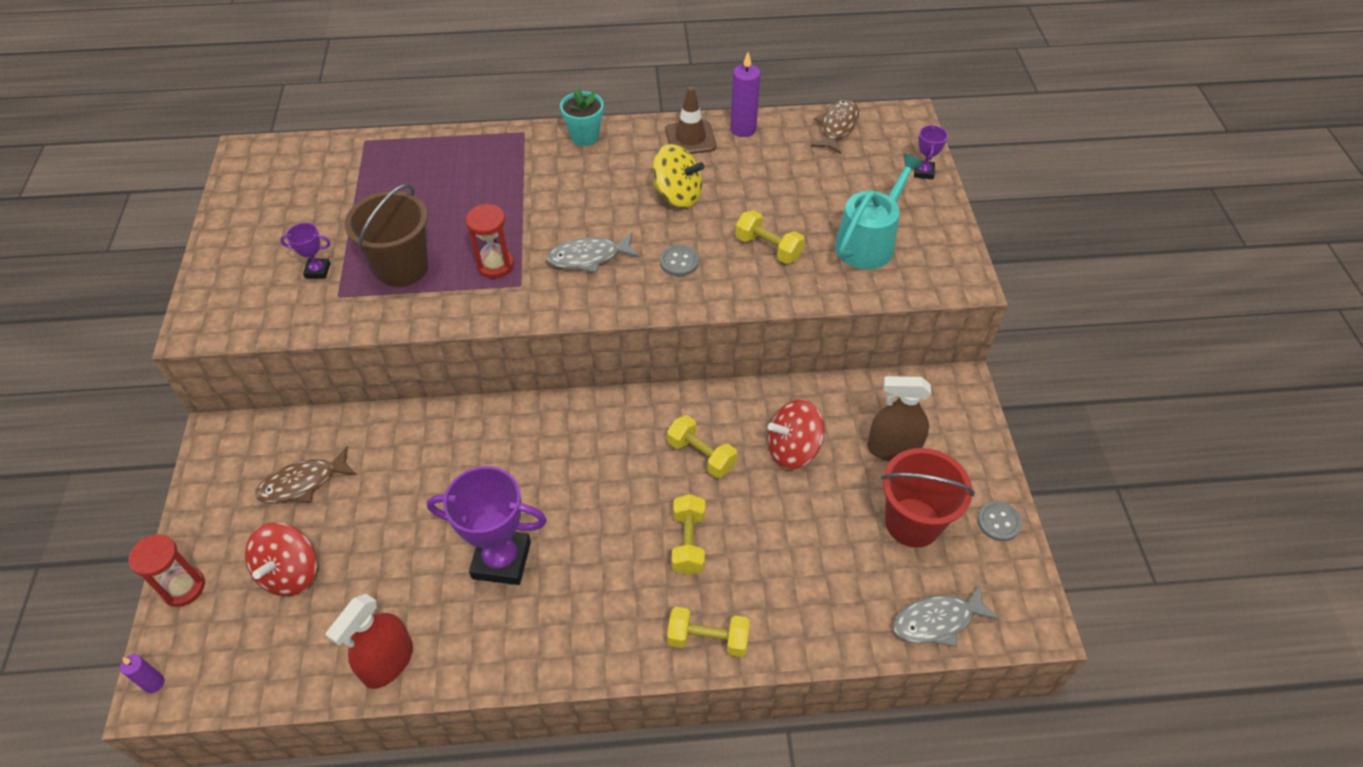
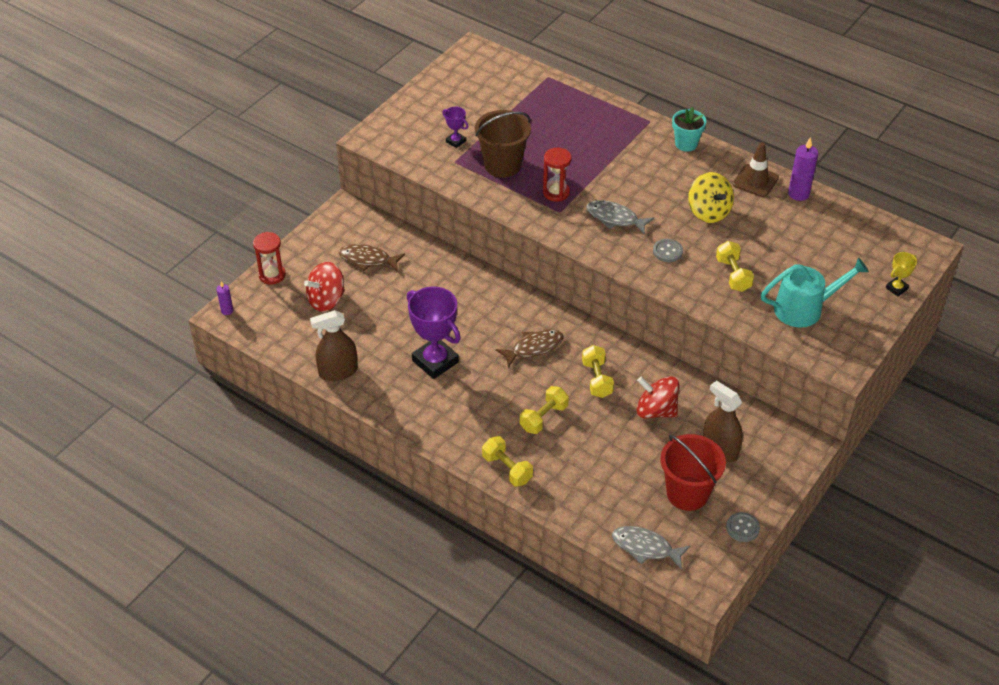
camera: 40 degrees right, 5 degrees down
(388, 662) = (338, 372): red spray bottle -> brown spray bottle
(837, 127) = (868, 227): brown fish -> brown fish (534, 348)
(923, 172) = (896, 288): purple trophy -> yellow trophy

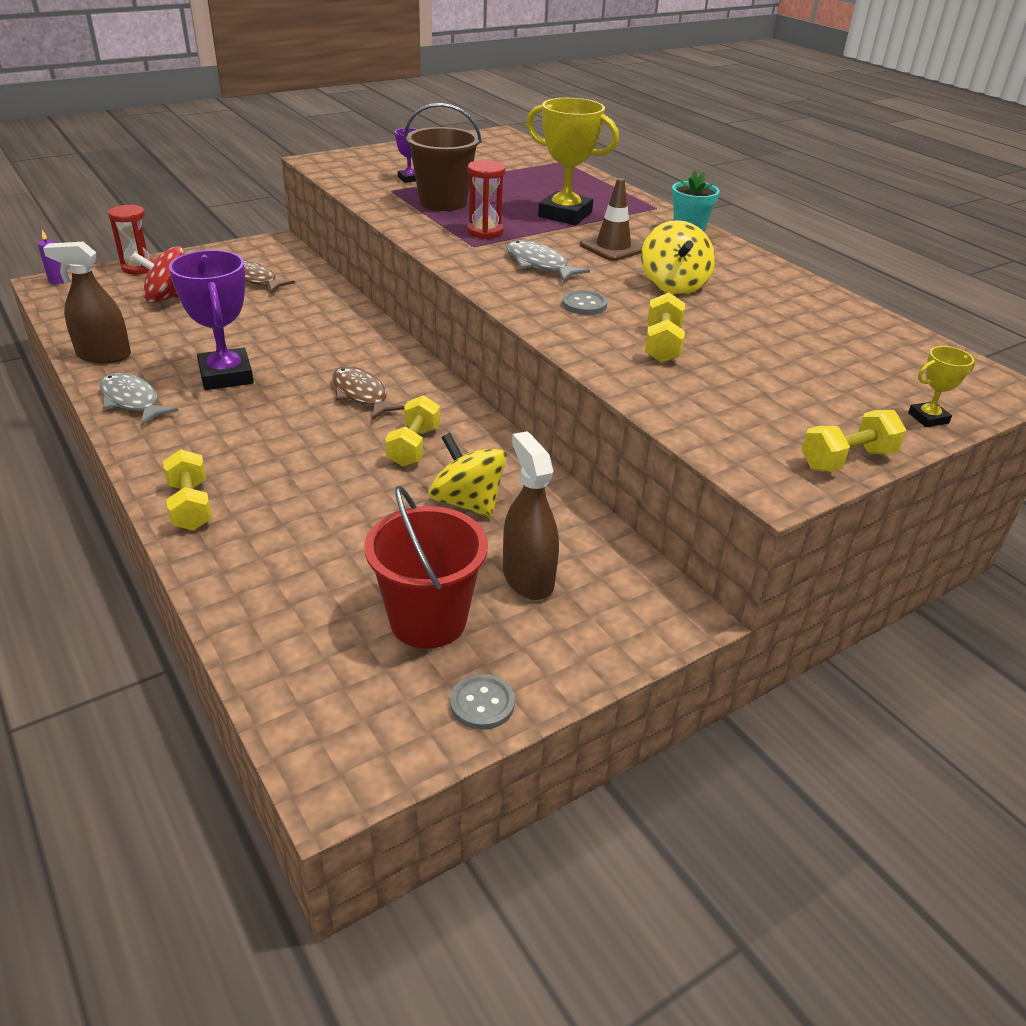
camera: 20 degrees right, 10 degrees down
(534, 348) = (361, 395): brown fish -> brown fish turned 120 degrees counterclockwise
(543, 418) = (301, 466): yellow dumbbell -> yellow dumbbell (847, 460)
(595, 152) = (565, 215): none -> yellow trophy
(645, 547) = (291, 676): grey fish -> grey fish (132, 401)
(656, 410) = (467, 502): red spinning top -> yellow spinning top
(755, 181) = (761, 274): brown traffic cone -> brown traffic cone (613, 247)
(798, 194) = (818, 297): purple candle -> none
(804, 309) = (752, 403): turquoise watering can -> none

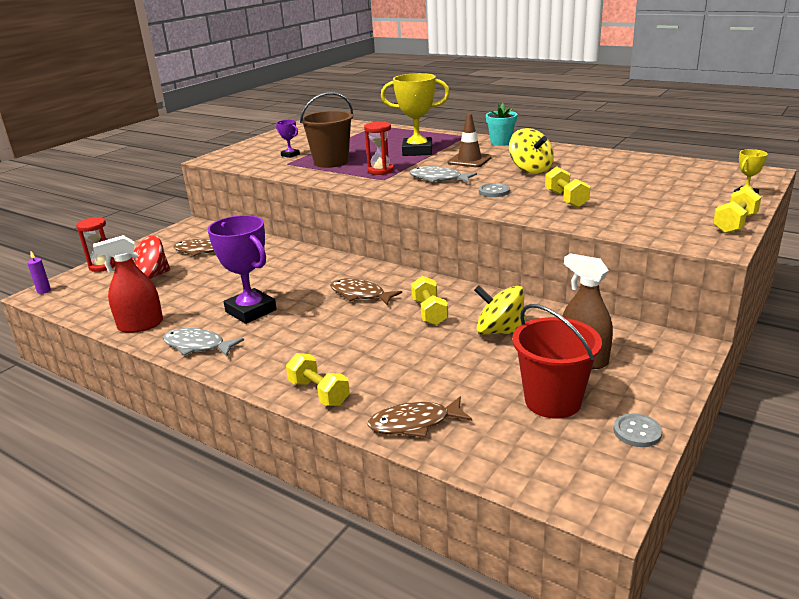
camera: 20 degrees left, 10 degrees down
(104, 355) = (140, 325): brown spray bottle -> red spray bottle
(247, 585) = (414, 423): none -> brown fish

